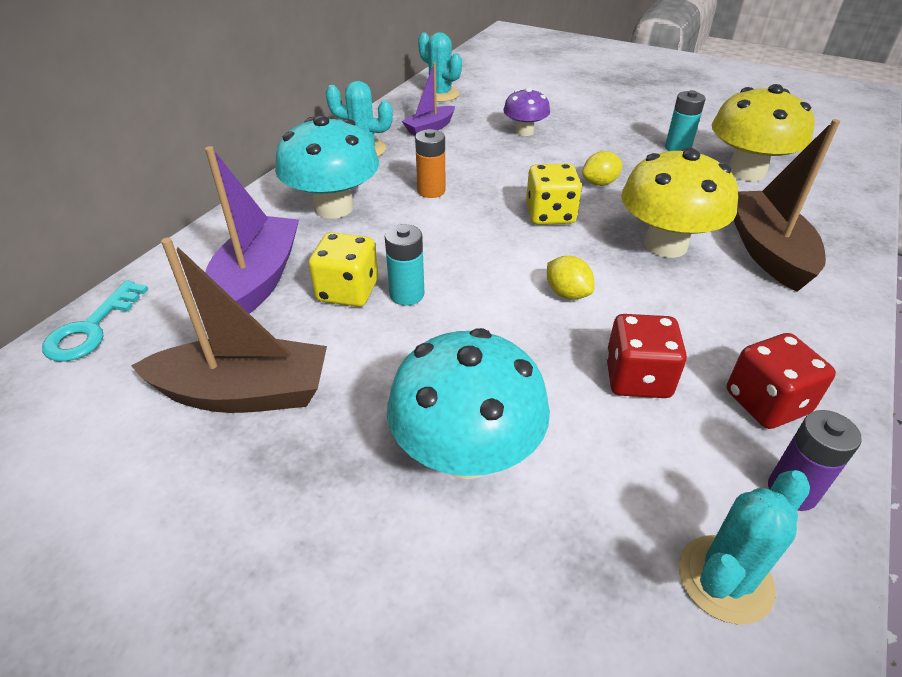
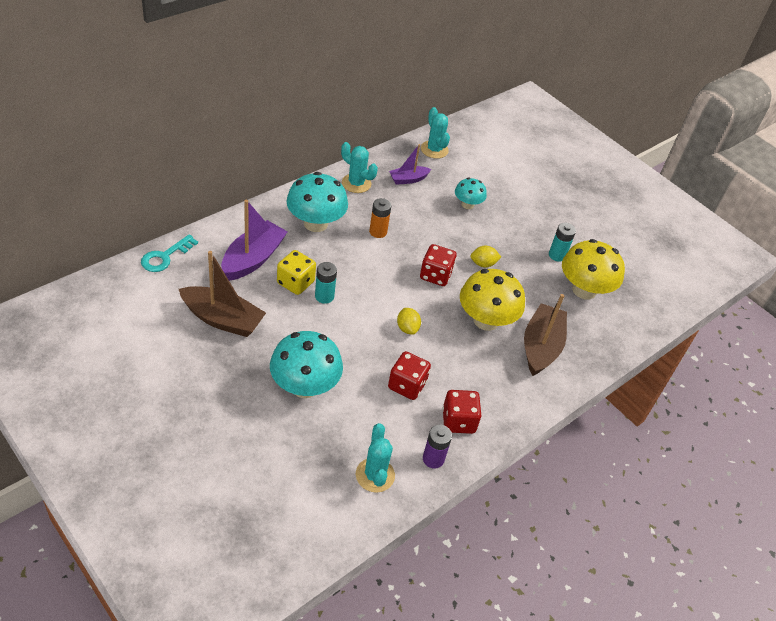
camera: 15 degrees right, 5 degrees up
(524, 131) = (467, 204): purple mushroom -> turquoise mushroom
(550, 215) = (435, 275): yellow dice -> red dice
(725, 579) = (375, 475): turquoise cactus -> turquoise cactus turned 75 degrees counterclockwise

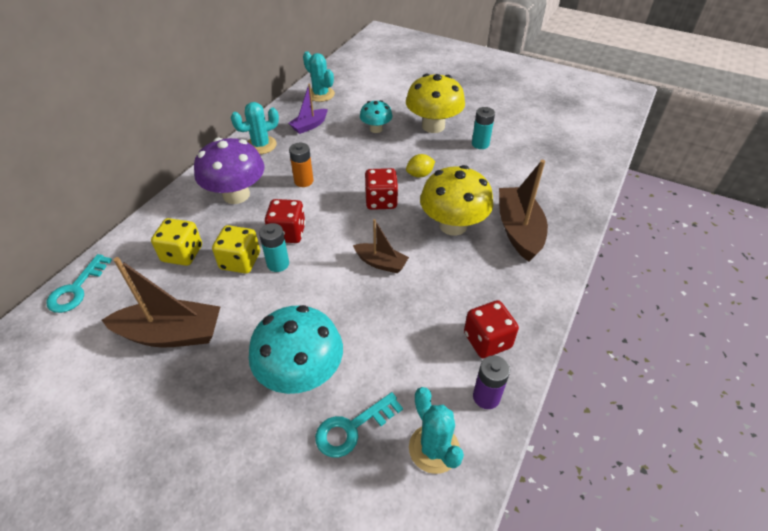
camera: 15 degrees left, 0 degrees up
(253, 259) = (182, 254): purple boat -> yellow dice
(315, 223) = (236, 195): turquoise mushroom -> purple mushroom
(324, 438) = (352, 428): none -> turquoise key
(356, 183) = (261, 145): turquoise cactus -> turquoise cactus turned 45 degrees counterclockwise
(407, 328) = (381, 263): yellow lemon -> brown boat
(407, 385) = (412, 324): red dice -> red dice (288, 233)
(584, 290) = (522, 165): yellow mushroom -> yellow mushroom (433, 126)

